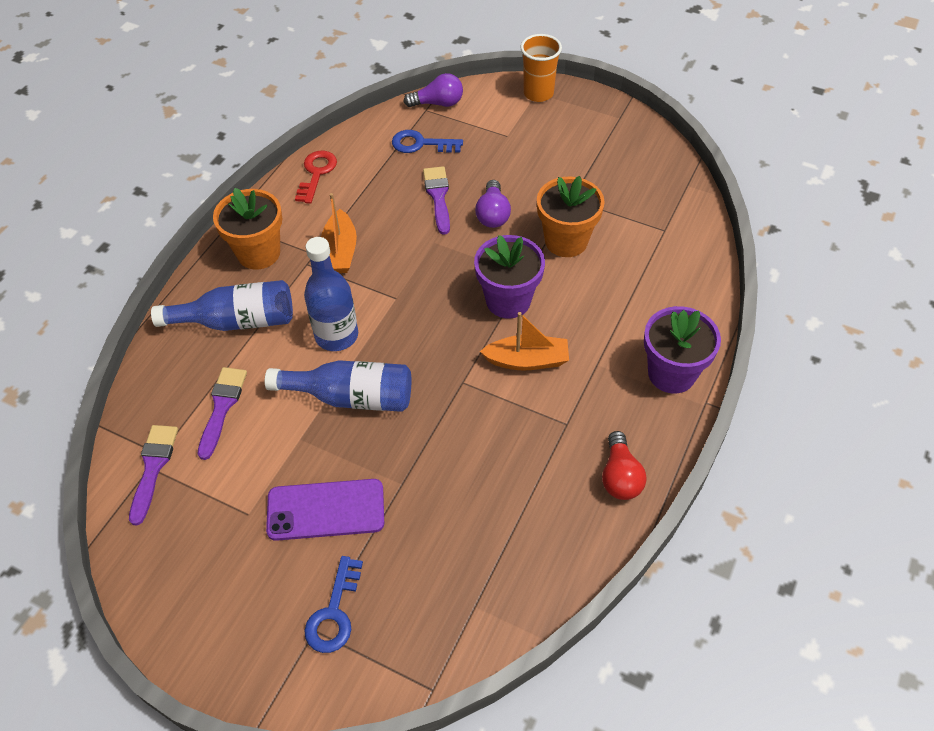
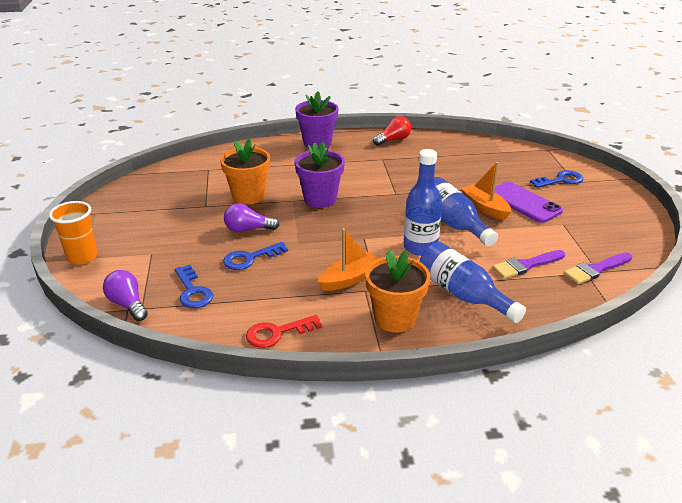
camera: 125 degrees left, 20 degrees down
(438, 197) = (250, 258): purple brush -> blue key
(493, 214) = (248, 229): purple light bulb -> purple light bulb turned 150 degrees counterclockwise
(527, 360) = (357, 180): orange boat -> orange boat (485, 208)

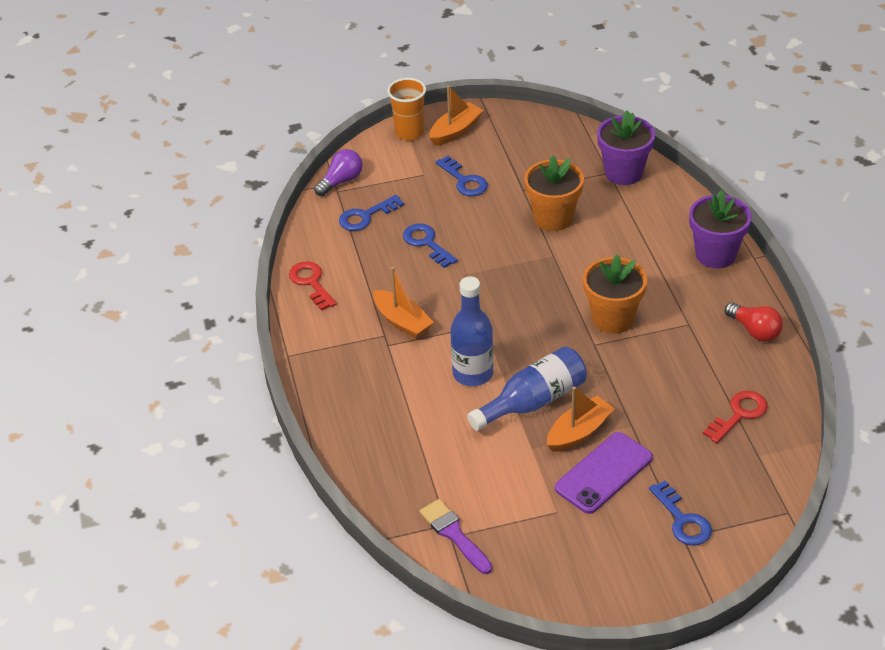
camera: 85 degrees right, 10 degrees up
(101, 231) = (455, 131): none -> orange boat
(175, 232) = (464, 180): none -> blue key
(248, 229) = (481, 231): purple light bulb -> none
(320, 199) = (561, 278): purple flower pot -> purple flower pot (623, 173)
(395, 318) = (341, 361): orange flower pot -> orange flower pot (612, 318)
(463, 295) = (387, 412): blue bottle -> none
(468, 153) = (739, 414): none -> red key
(526, 265) = (452, 468): purple brush -> none

